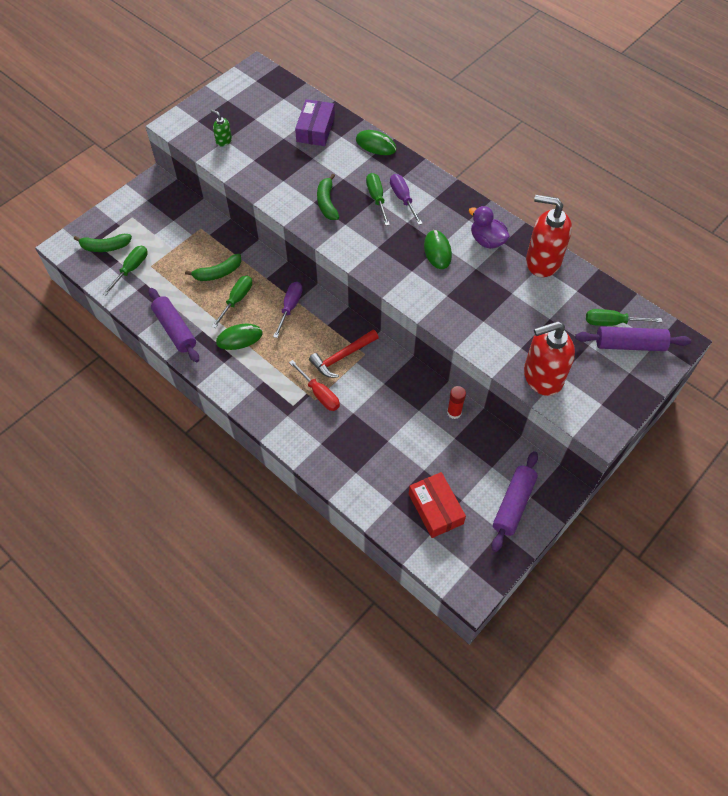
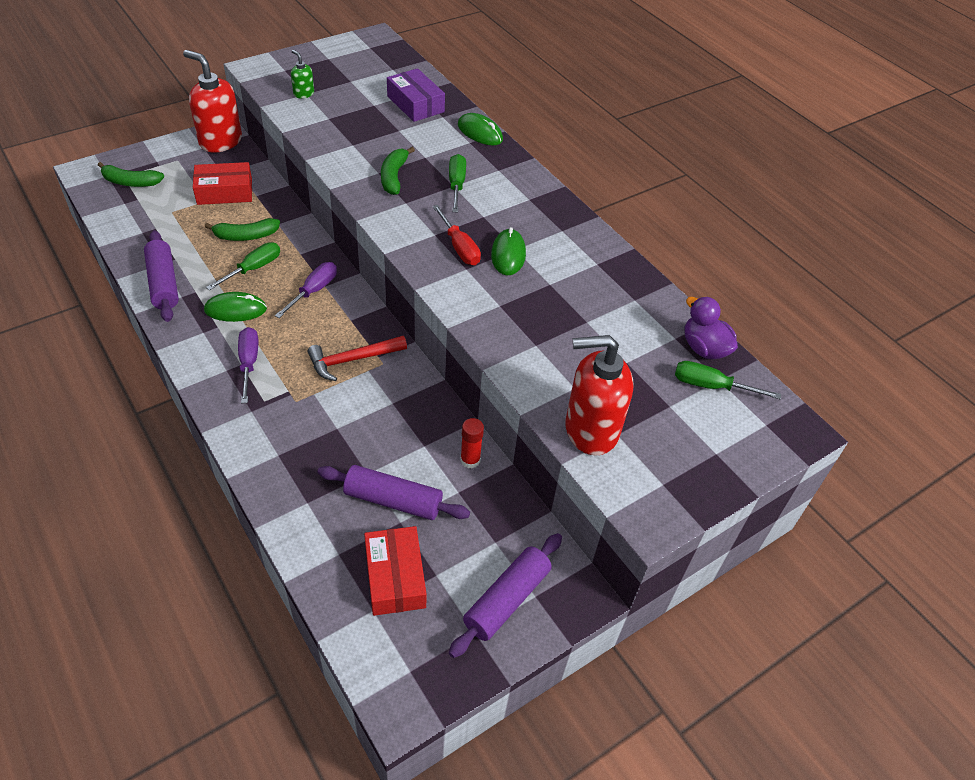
camera: 10 degrees right, 10 degrees down
(131, 269) = (148, 210): green screwdriver -> none
(183, 237) = (225, 192): none -> red box
(315, 129) = (415, 104): purple box -> purple box turned 60 degrees counterclockwise
(320, 394) = (304, 396): red screwdriver -> red screwdriver (459, 248)
(403, 198) = (488, 191): purple screwdriver -> purple screwdriver (249, 362)
(487, 240) = (576, 257): purple duck -> purple duck (704, 348)
(542, 261) = (640, 295): red soap dispenser -> red soap dispenser (220, 141)
(629, 344) = (727, 418): purple rolling pin -> purple rolling pin (393, 500)

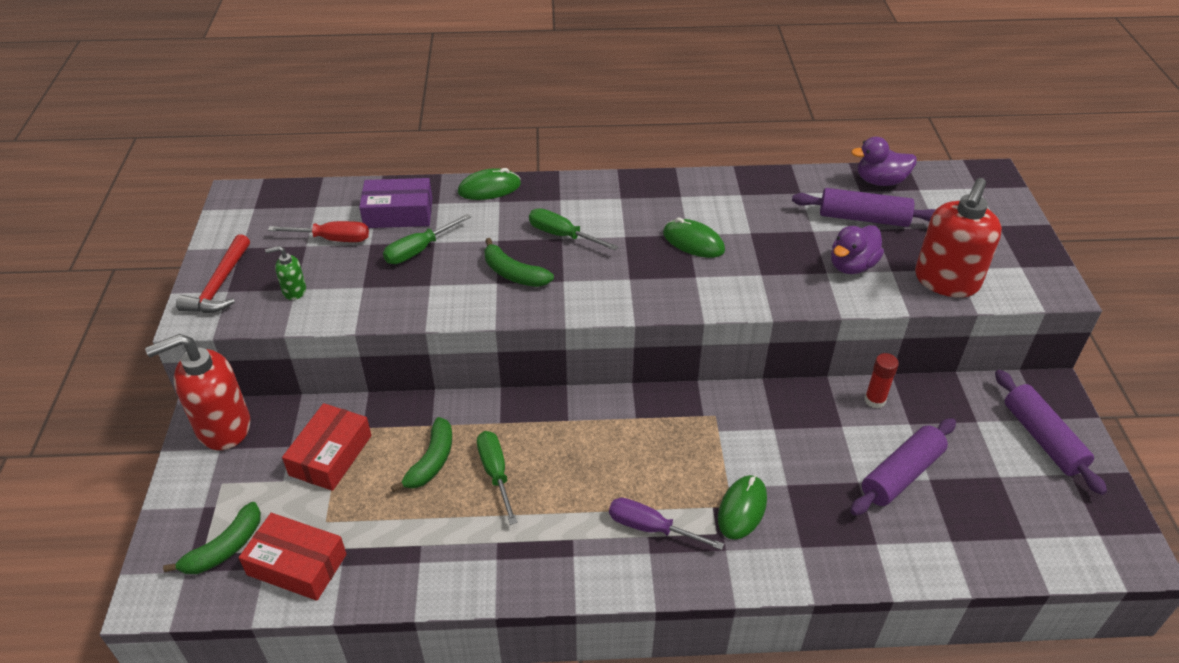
camera: 55 degrees left, 5 degrees down
(164, 283) = (460, 570): purple rolling pin -> purple rolling pin (863, 218)
(235, 310) = (555, 512): green mouse -> green mouse (742, 509)
(314, 290) = (570, 432): purple screwdriver -> none
(352, 360) = (697, 437): red hammer -> red hammer (220, 285)
(395, 577) = (993, 507): red box -> red box (297, 564)
(459, 248) = (662, 269): red screwdriver -> red screwdriver (333, 239)
(558, 359) = (852, 266): none -> purple duck
(710, 386) = (924, 196): green screwdriver -> green screwdriver (418, 250)

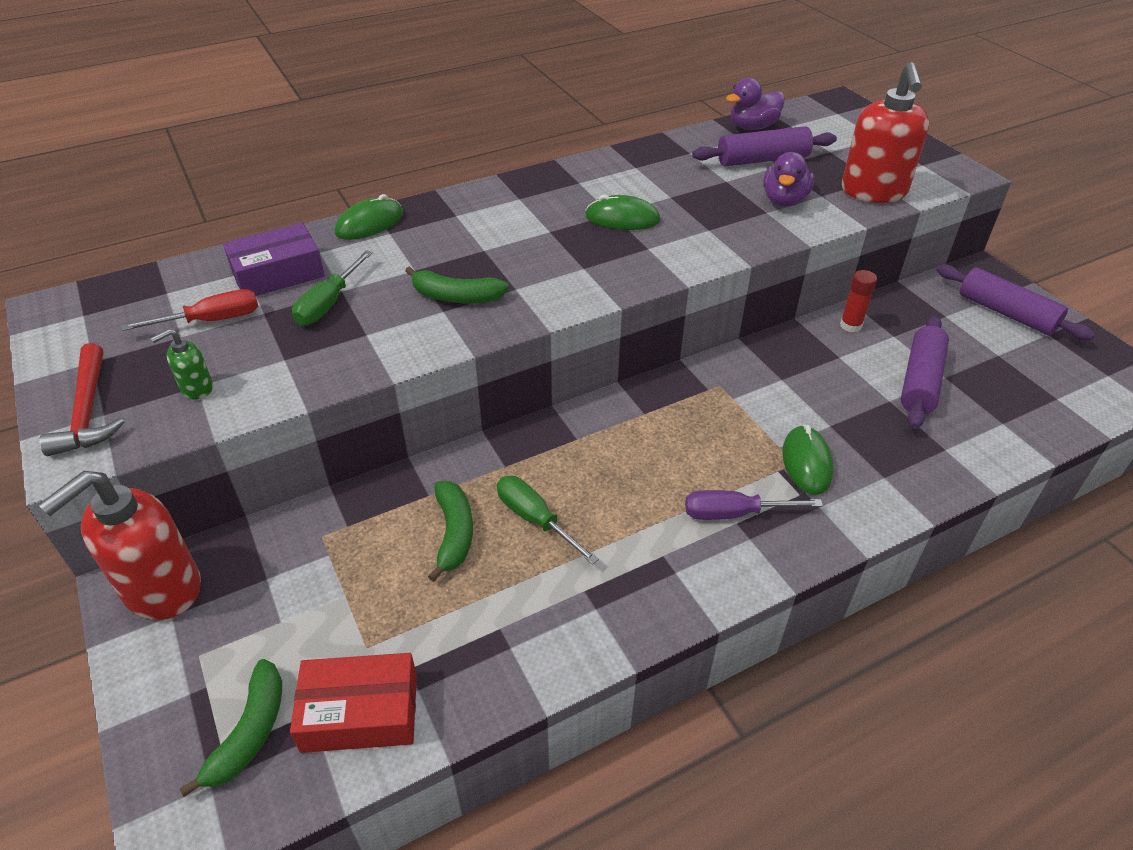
camera: 25 degrees left, 0 degrees up
(330, 455) = (326, 570): red box -> none
(562, 235) = (482, 247): green screwdriver -> none

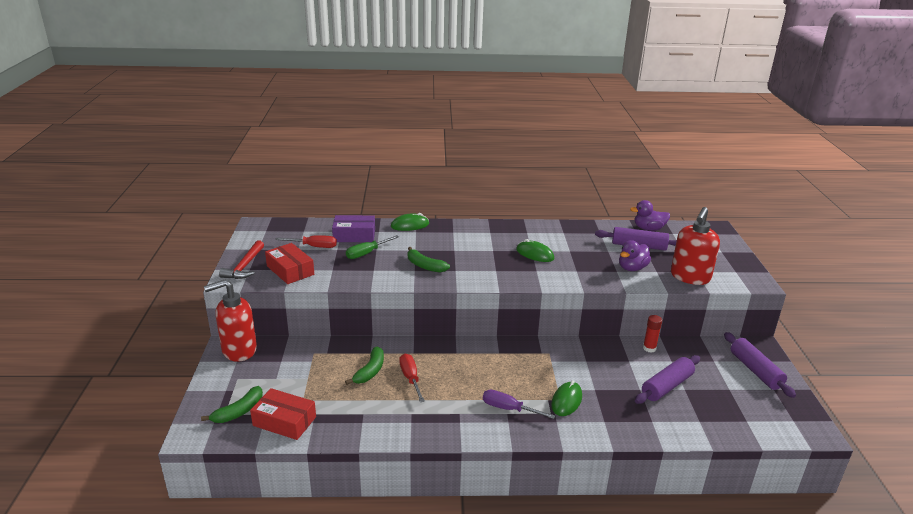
camera: 25 degrees right, 15 degrees down
(196, 388) = (290, 270): green soap dispenser -> red box
(534, 518) = (410, 378): green screwdriver -> red screwdriver

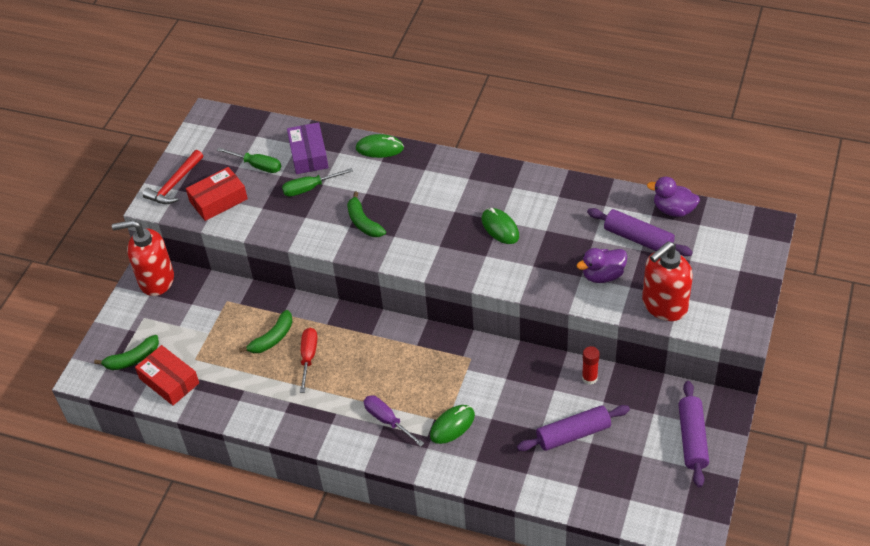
camera: 25 degrees right, 20 degrees up
(290, 270) = (218, 200): red box -> red box turned 75 degrees clockwise
(314, 246) = (258, 166): red screwdriver -> green screwdriver
(354, 235) = (308, 155): purple box -> purple box turned 60 degrees clockwise

